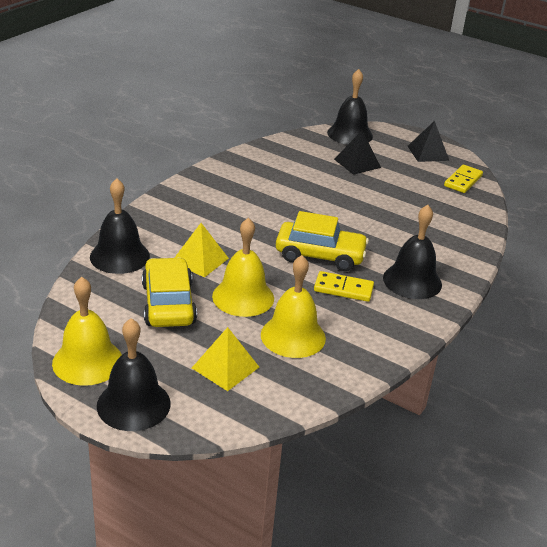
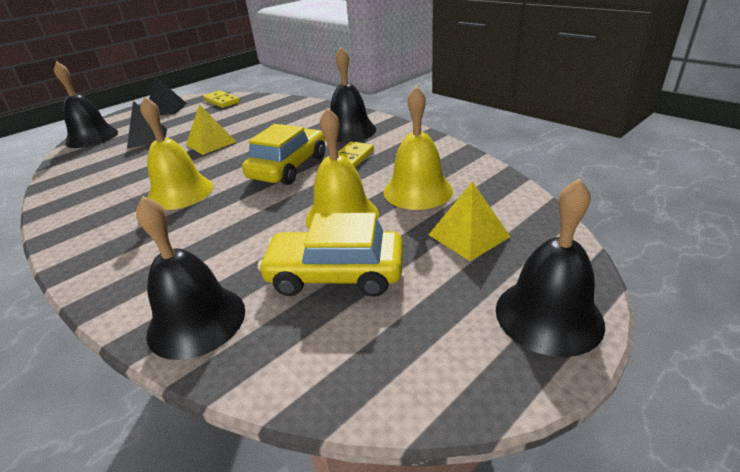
camera: 70 degrees left, 0 degrees up
(87, 361) = (455, 366): yellow bell -> yellow bell (180, 192)
(200, 260) = (253, 243): yellow pyramid -> yellow pyramid (211, 143)

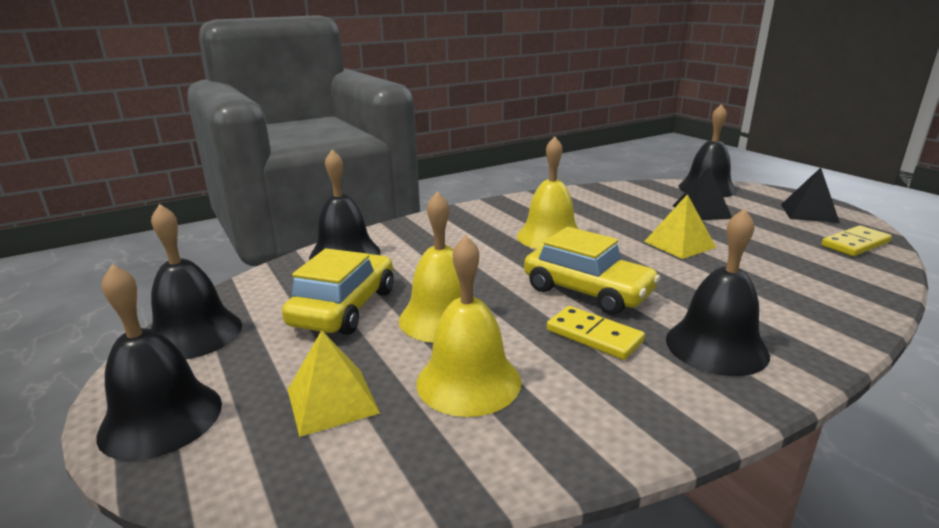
camera: 100 degrees right, 10 degrees down
(422, 373) = (194, 334): none -> black bell

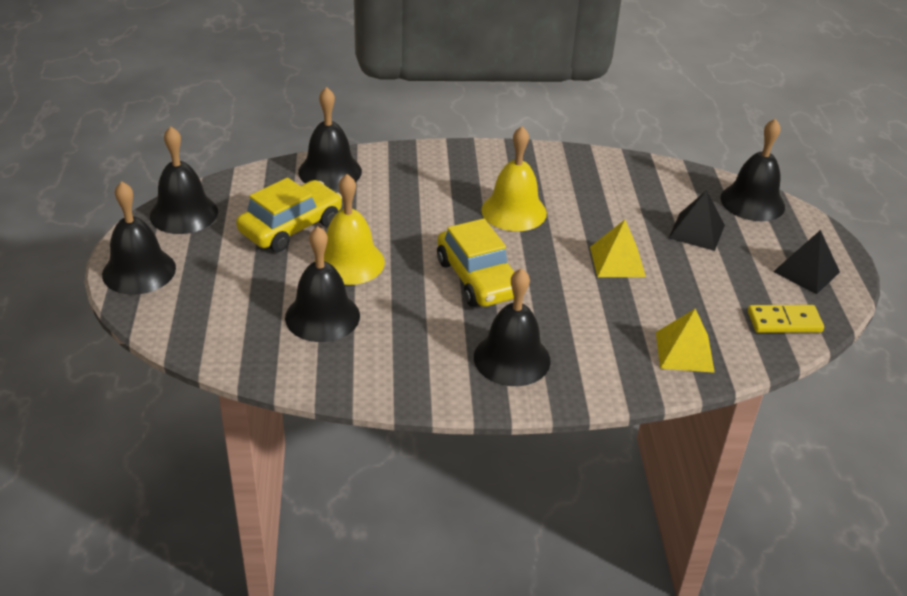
camera: 25 degrees right, 15 degrees up
(332, 401) = (234, 297): yellow pyramid -> yellow pyramid (684, 351)
(468, 381) = (322, 316): yellow bell -> black bell
(594, 336) = (437, 317): yellow domino -> none

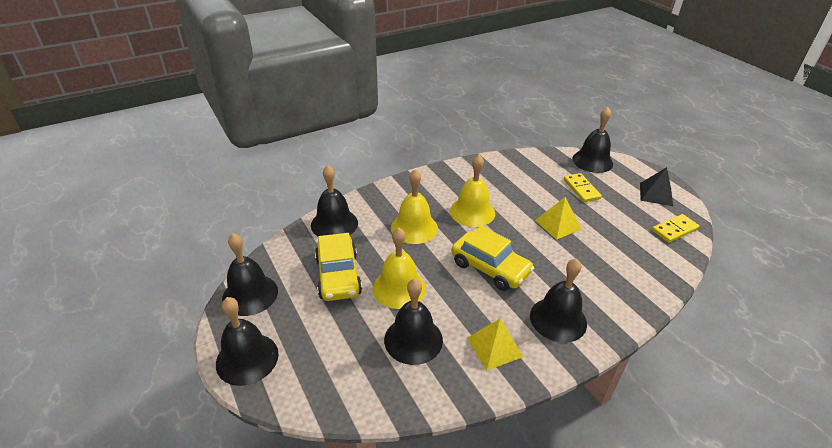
camera: 25 degrees left, 0 degrees up
(291, 227) = (338, 276): yellow car -> yellow car turned 150 degrees clockwise
(422, 205) = (414, 228): none -> yellow bell
(684, 351) = (645, 271): yellow pyramid -> yellow pyramid (494, 347)
(696, 231) = (581, 189): black pyramid -> yellow domino

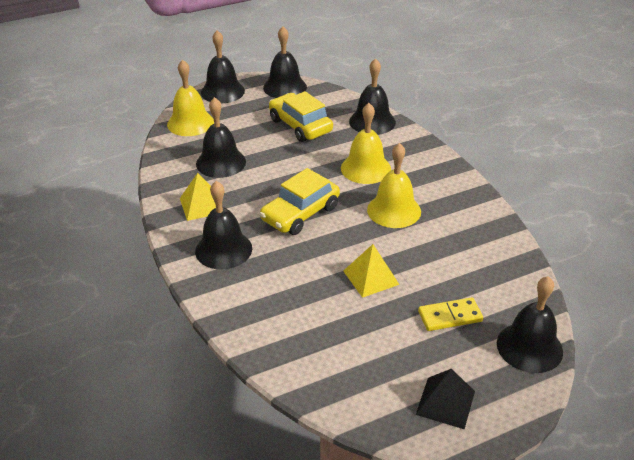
camera: 95 degrees right, 0 degrees up
(338, 276) = (300, 125): yellow car -> yellow car turned 60 degrees clockwise
(399, 288) = (280, 157): yellow bell -> yellow bell (190, 123)
(674, 230) = (358, 395): yellow domino -> none

